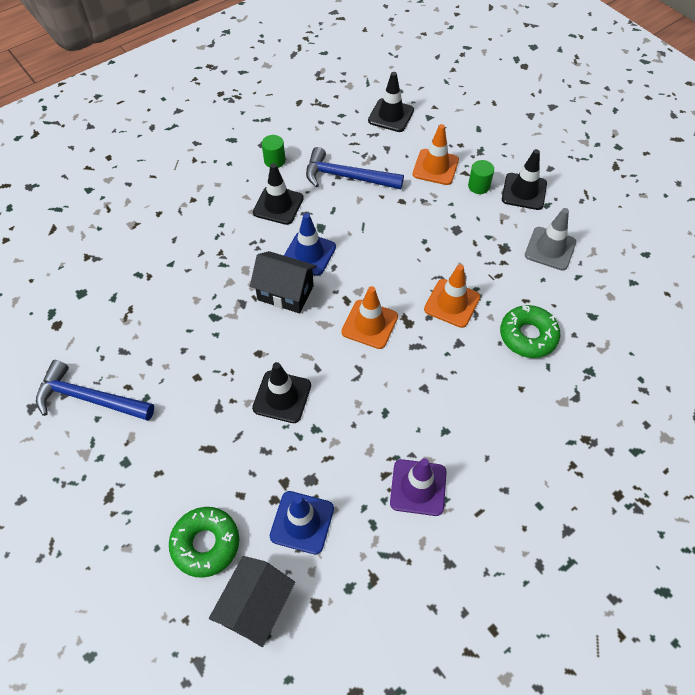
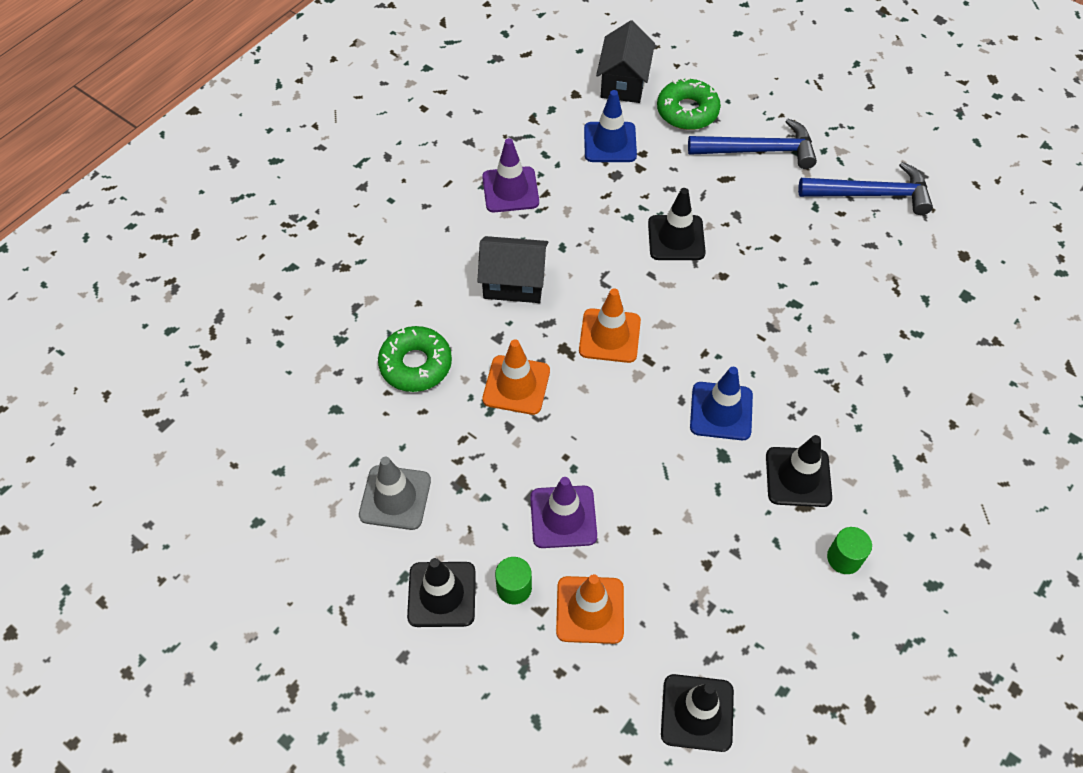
camera: 165 degrees right, 0 degrees up
(285, 293) = (726, 351): black house -> black house (514, 283)
(347, 177) = (720, 554): blue hammer -> blue hammer (758, 150)
(439, 215) = (563, 517): none -> purple traffic cone

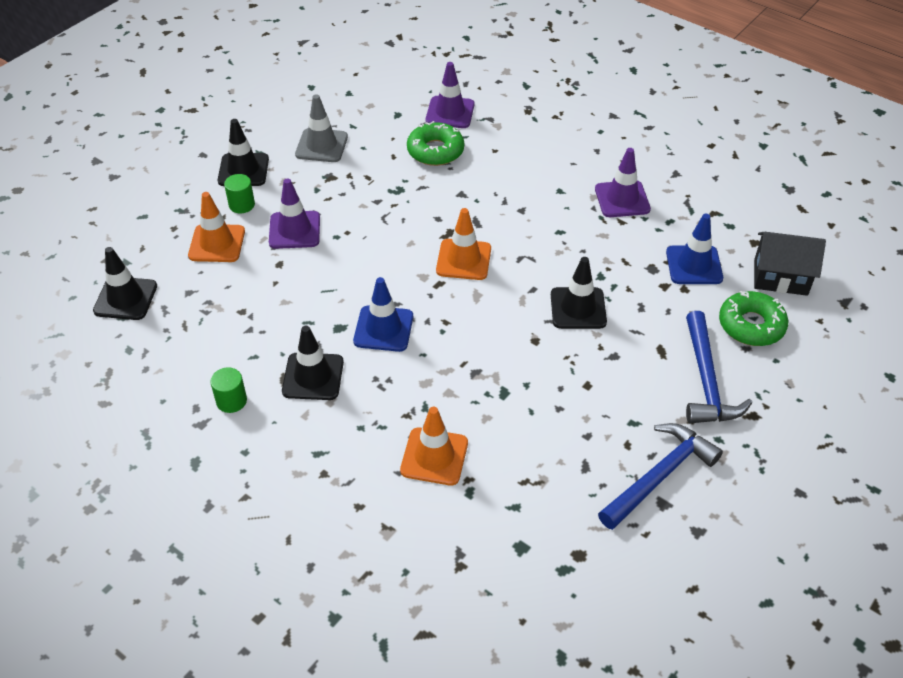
camera: 90 degrees right, 10 degrees down
(339, 349) = (450, 112): none -> purple traffic cone
(514, 283) = (518, 202): black house -> none
(516, 385) = (415, 204): orange traffic cone -> orange traffic cone (434, 456)
(871, 194) = (659, 476): blue hammer -> blue hammer turned 135 degrees counterclockwise

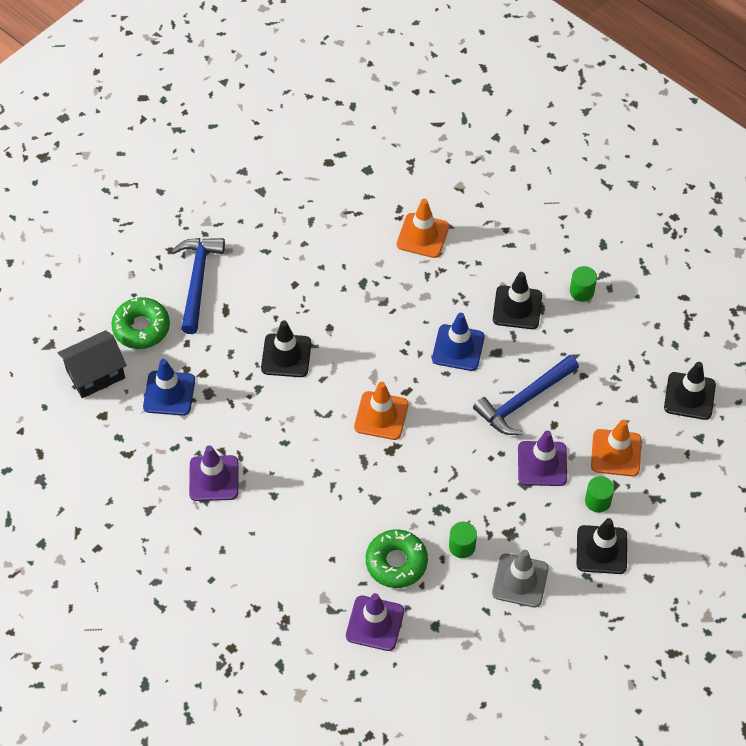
camera: 175 degrees left, 10 degrees up
(375, 165) = (462, 546): none -> green cylinder
(659, 476) = (258, 210): blue hammer -> blue hammer (524, 401)
(780, 277) = (95, 374): black house -> black house turned 45 degrees counterclockwise

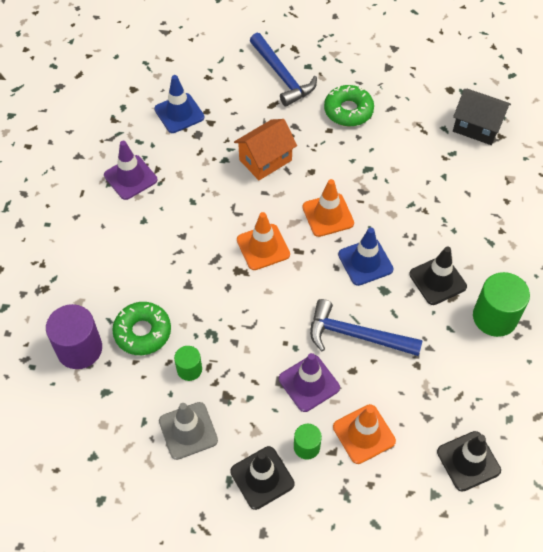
camera: 55 degrees right, 0 degrees up
(95, 374) = (162, 67): black house -> black house (477, 127)
(141, 328) = (218, 69): green donut -> green donut (348, 111)
(197, 281) = (282, 76): blue hammer -> blue hammer turned 90 degrees clockwise
(286, 356) = (265, 160): black traffic cone -> orange house
(375, 623) = (79, 349): purple traffic cone -> purple cylinder
(422, 236) = (443, 181): orange traffic cone -> orange traffic cone (328, 215)
(581, 291) = (494, 317): green cylinder -> green cylinder, size x1.82

